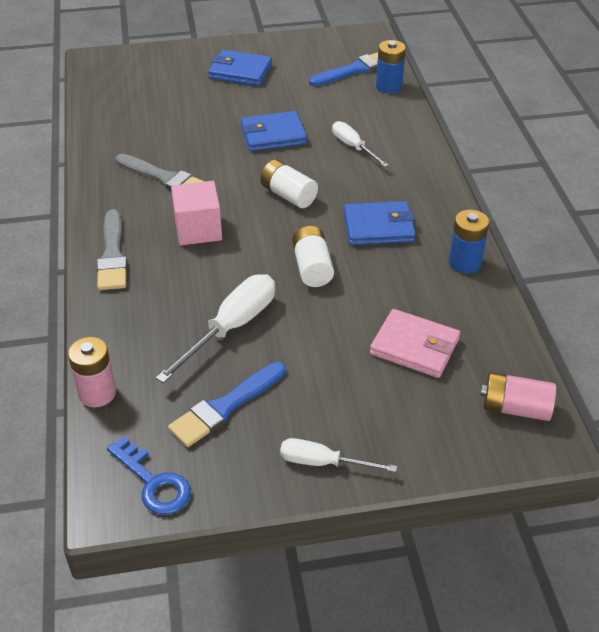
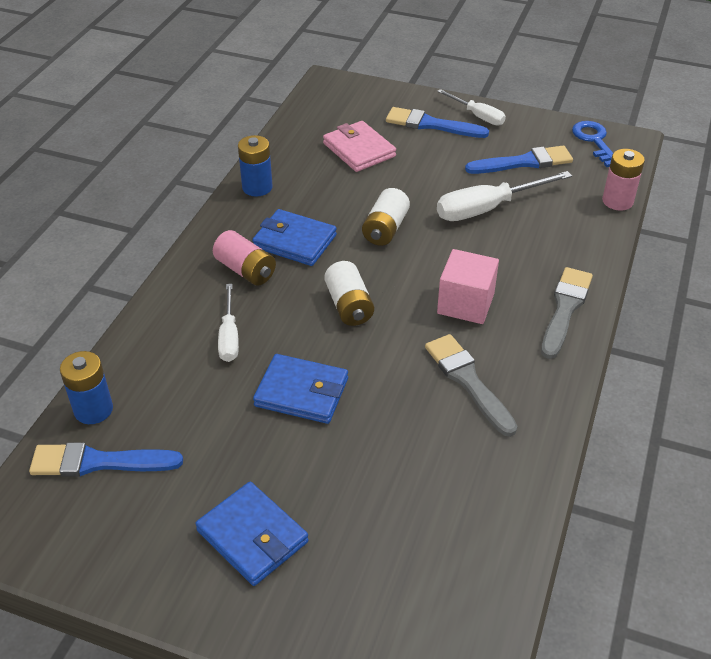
camera: 150 degrees left, 0 degrees up
(367, 421) = (432, 125): none -> blue brush
(515, 408) = (330, 100): pink battery -> pink battery (245, 270)

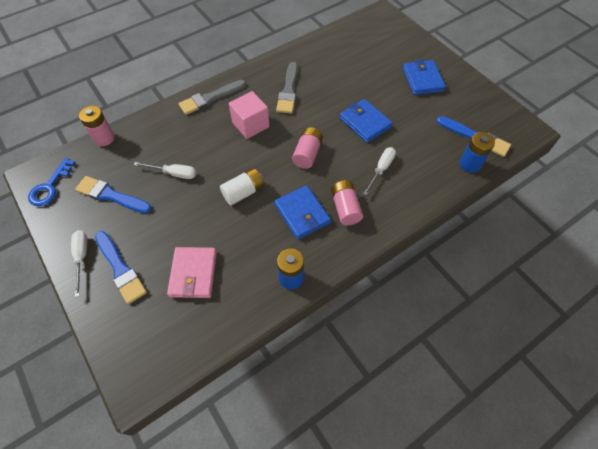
camera: 145 degrees left, 15 degrees up
(349, 306) = (307, 154): white battery -> pink battery
(487, 208) = (174, 173): white screwdriver -> white screwdriver, size x0.62

